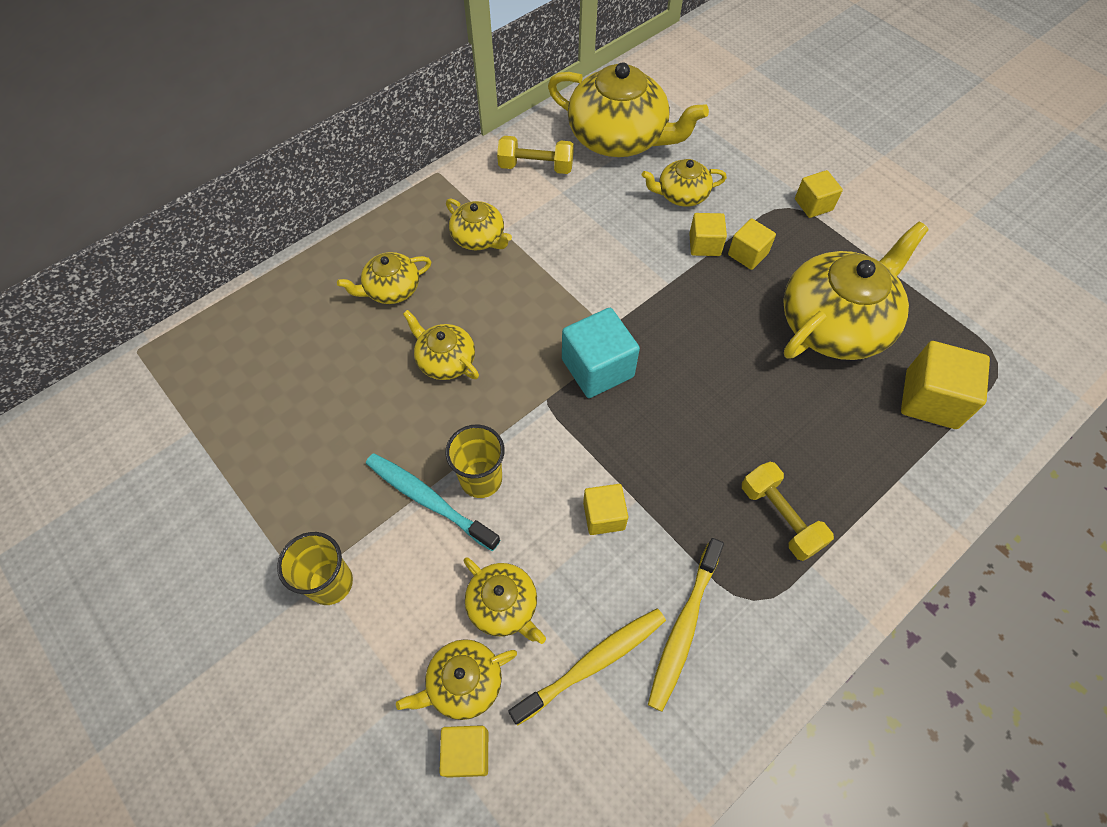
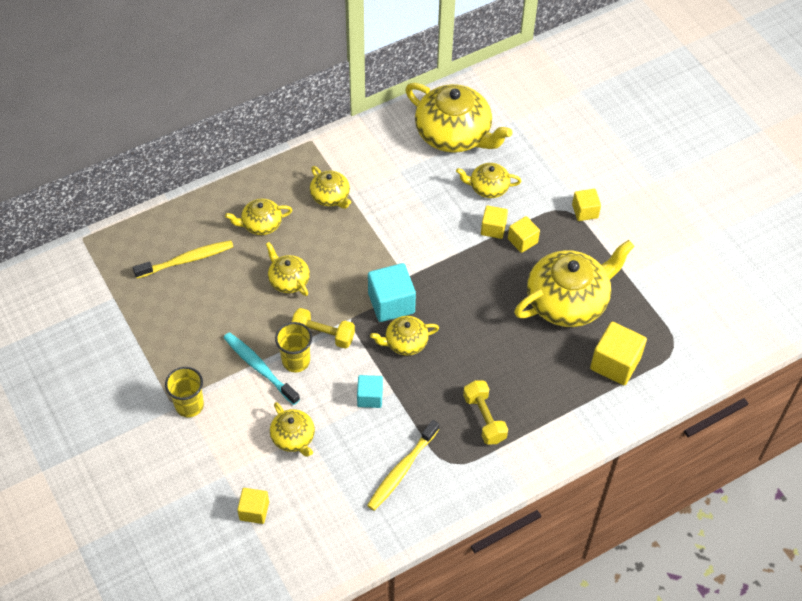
camera: 10 degrees right, 5 degrees down
(463, 683) = (260, 475): yellow teapot -> yellow teapot (405, 342)
(536, 167) = (385, 148): yellow dumbbell -> yellow dumbbell (323, 335)
(593, 663) = (340, 478): yellow toothbrush -> yellow toothbrush (187, 260)
(604, 516) = (370, 397): yellow cube -> turquoise cube

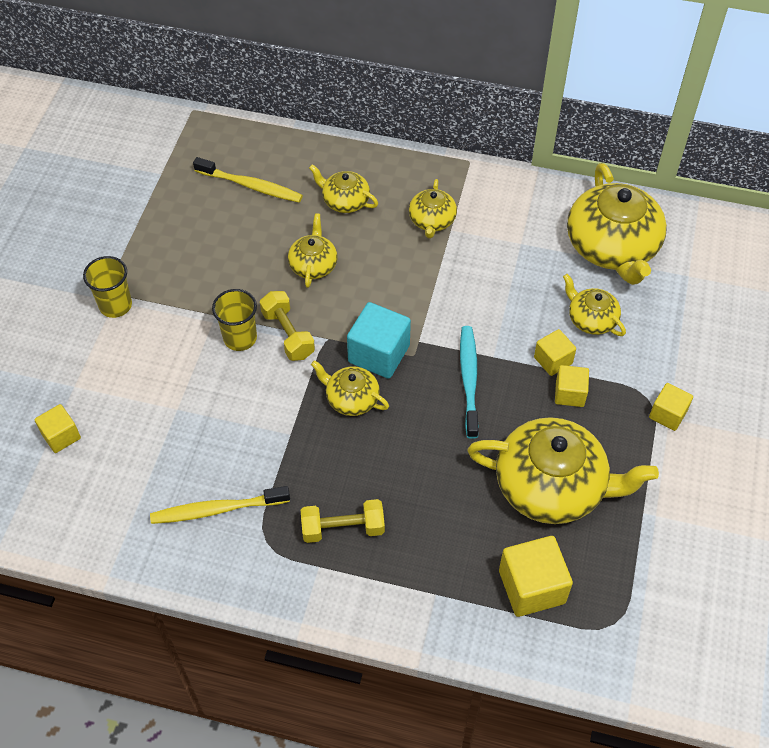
camera: 45 degrees right, 0 degrees up
(259, 368) = (204, 319): turquoise toothbrush -> turquoise toothbrush (469, 379)
(293, 437) = (162, 401): yellow teapot -> none
(370, 397) = (264, 421): turquoise cube -> none
(484, 418) = (343, 528): yellow dumbbell -> yellow dumbbell turned 60 degrees clockwise

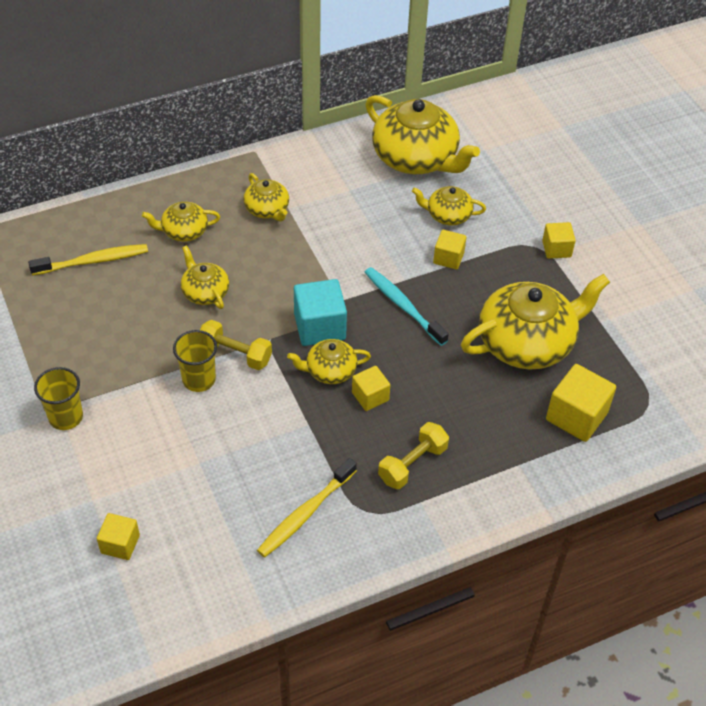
camera: 40 degrees left, 5 degrees down
(569, 394) = (481, 274): yellow cube -> yellow cube (370, 396)

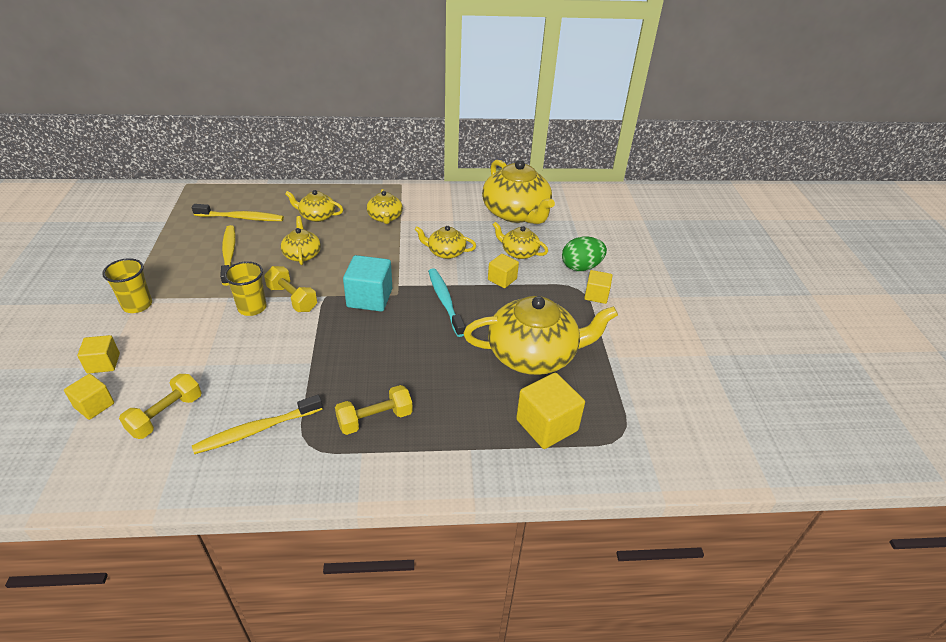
camera: 20 degrees right, 10 degrees down
(118, 318) = (229, 254): none -> yellow toothbrush
(203, 529) = (166, 415): none -> yellow dumbbell
(330, 370) = (356, 329): yellow teapot -> yellow teapot (445, 252)
(370, 396) = (375, 357): yellow cube -> yellow cube (103, 363)
(524, 216) = (581, 267): none -> green egg

